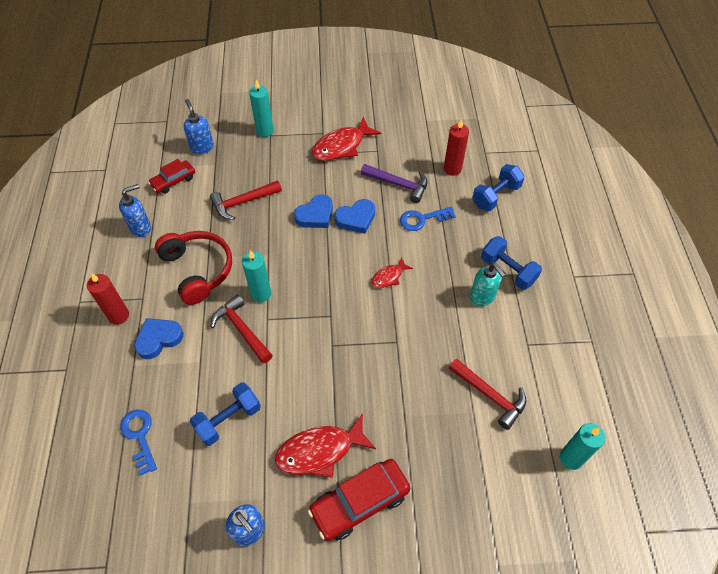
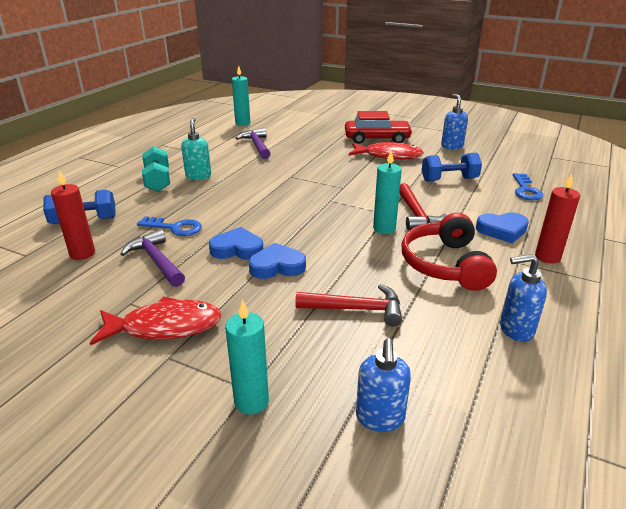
camera: 150 degrees left, 25 degrees down
(173, 181) = (451, 377): red car -> none
(388, 277) = (256, 205): red fish -> none
(490, 395) = (257, 145): red hammer -> purple hammer
(508, 270) = (158, 181): blue dumbbell -> turquoise dumbbell

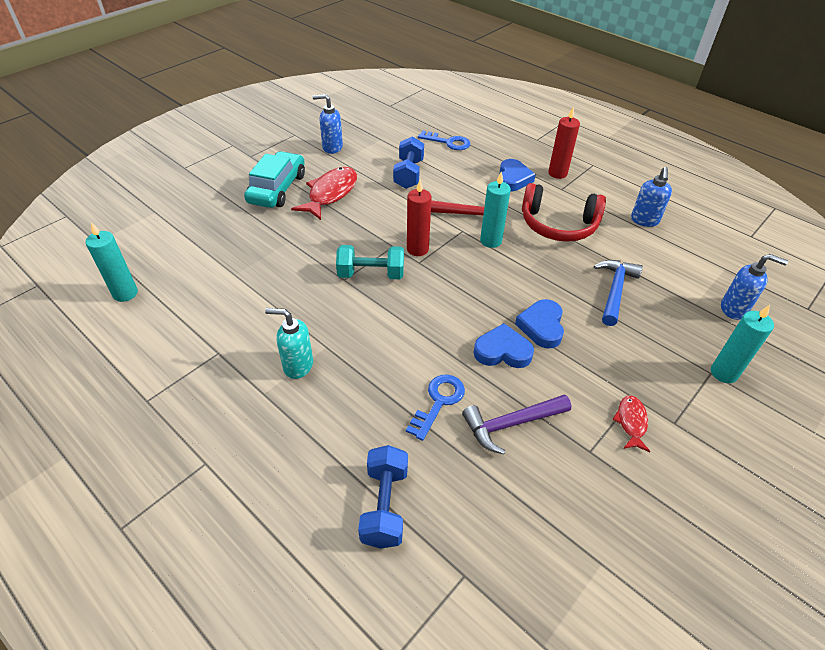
camera: 75 degrees left, 15 degrees up
(82, 253) = (477, 502): red candle -> red candle (417, 249)
(158, 181) = (291, 413): turquoise dumbbell -> turquoise dumbbell (371, 274)
(165, 326) = (631, 422): red fish -> red fish, size x0.54
(237, 249) = (502, 351): blue heart -> blue heart turned 75 degrees clockwise
(257, 145) = (227, 292): purple hammer -> none
(356, 309) = (615, 291): red hammer -> blue hammer
(377, 139) = (277, 189): red car -> turquoise car

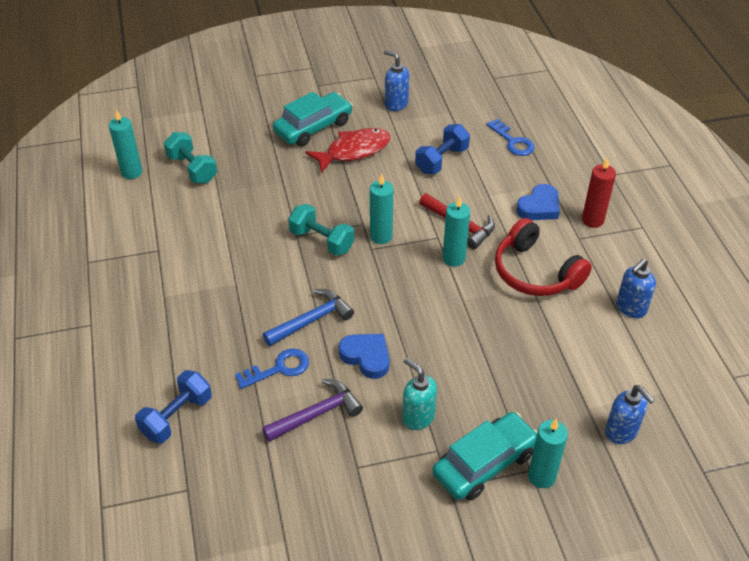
camera: 35 degrees right, 0 degrees up
(190, 265) = (192, 169): none -> turquoise dumbbell
(297, 365) = (203, 288): turquoise soap dispenser -> turquoise soap dispenser (418, 417)
(417, 249) = (381, 236): red candle -> turquoise candle
(511, 424) = (317, 414): purple hammer -> purple hammer turned 135 degrees clockwise
(541, 326) = (420, 354): blue heart -> none
(615, 291) = (521, 358): blue hammer -> blue hammer (311, 320)
(631, 422) = (413, 466): red fish -> none
(677, 387) = (484, 463): none -> turquoise car

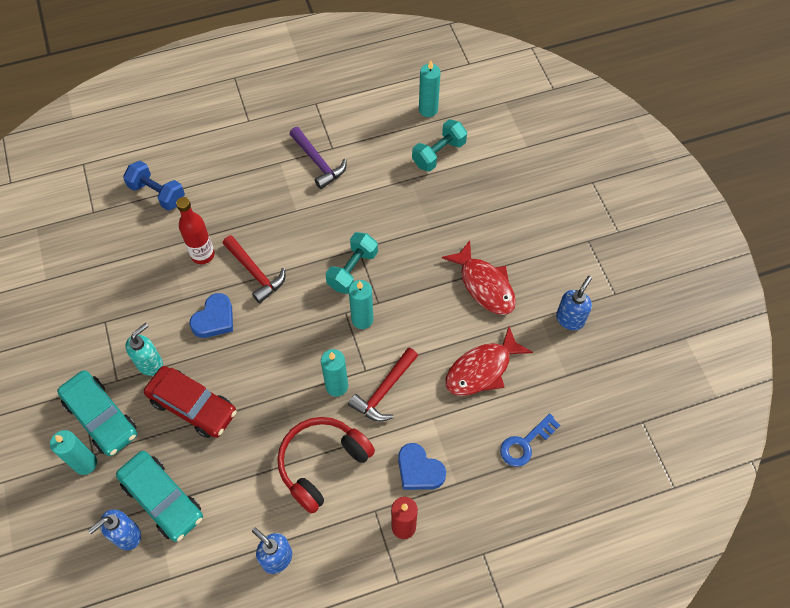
camera: 85 degrees right, 15 degrees up
(278, 368) = (203, 255): blue key -> red bottle
(311, 320) = (255, 273): blue hammer -> red hammer
(313, 127) = (516, 245): turquoise car -> turquoise car (162, 499)
(317, 414) = (156, 288): purple hammer -> purple hammer (318, 162)
(441, 160) = (482, 369): blue dumbbell -> red fish
(473, 376) = (192, 406): none -> red car

